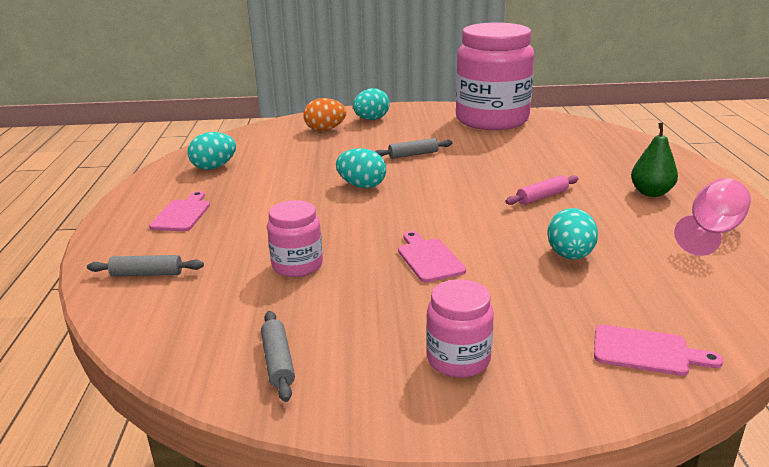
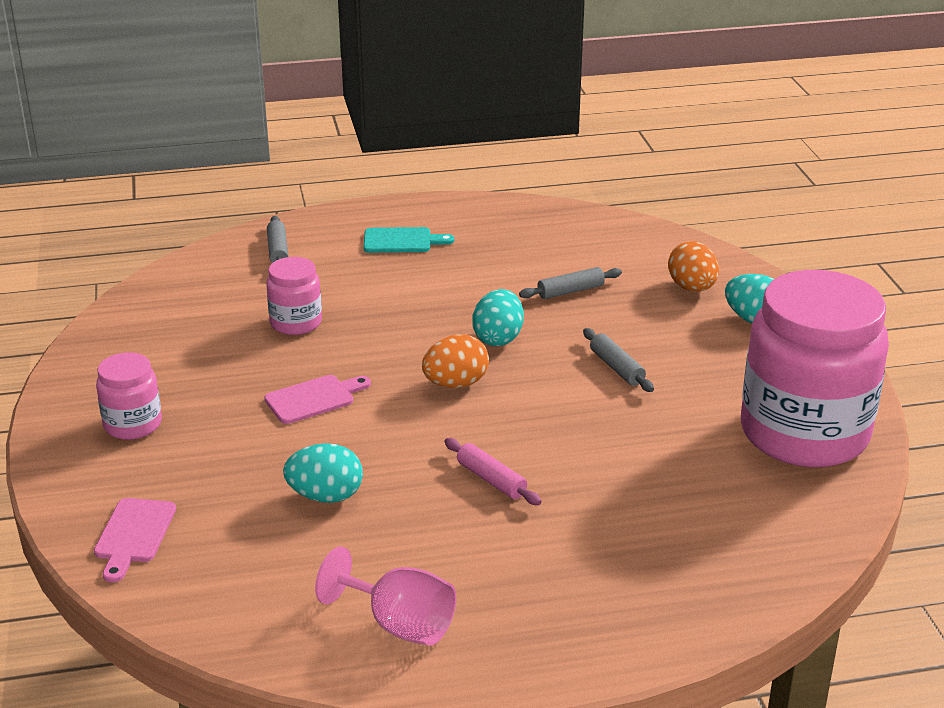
camera: 80 degrees right, 5 degrees up
(182, 214) = (401, 241): pink cutting board -> turquoise cutting board
(214, 167) = (531, 234): turquoise egg -> none
(278, 362) = (139, 337): grey rolling pin -> grey rolling pin (570, 291)
(420, 203) = (455, 384): none -> orange egg
(651, 193) = (526, 583): green pear -> none

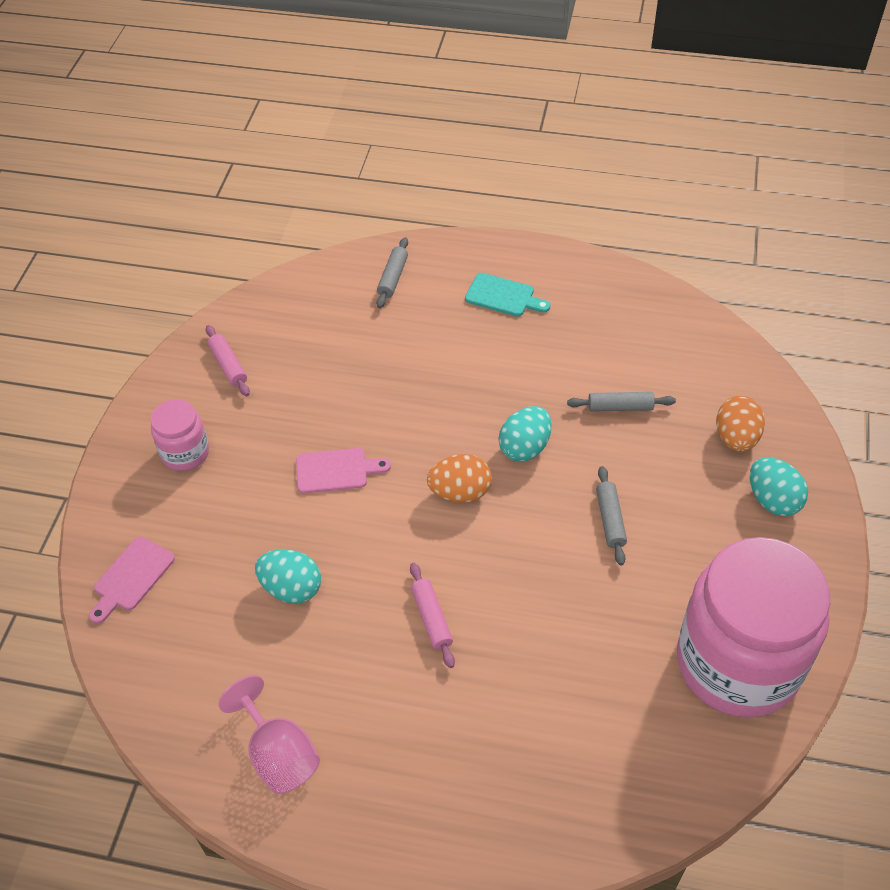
camera: 25 degrees right, 20 degrees up
(138, 349) = (228, 365): none -> pink rolling pin
(296, 323) = (365, 373): pink jar -> none

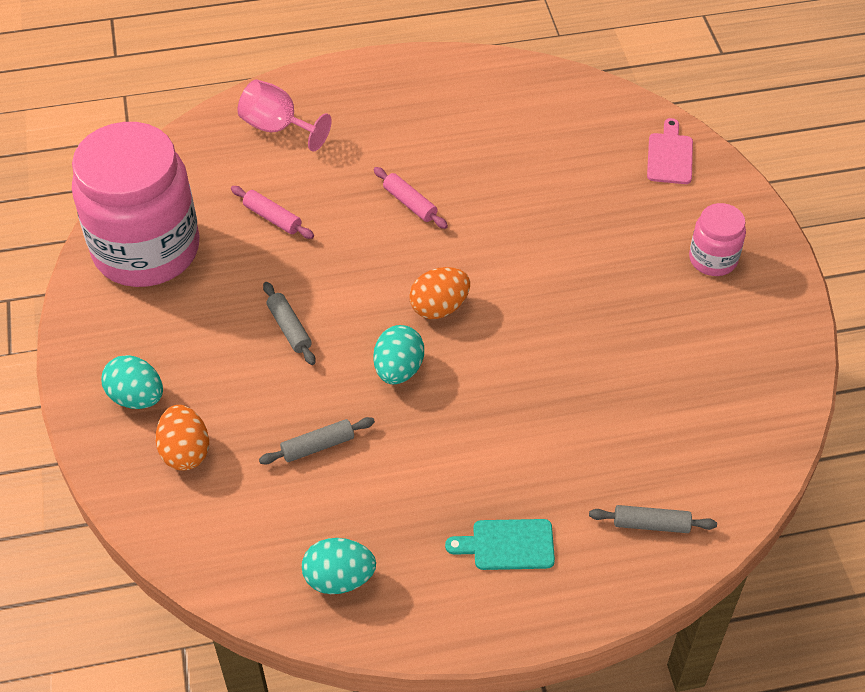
camera: 155 degrees right, 0 degrees up
(228, 365) = (746, 354): pink rolling pin -> pink rolling pin (272, 218)
(278, 754) = (472, 92): pink goblet -> pink goblet (278, 128)
(291, 588) = (537, 188): turquoise egg -> turquoise egg (339, 578)
(336, 471) = (564, 289): pink cutting board -> none
(393, 278) = (651, 524): grey rolling pin -> grey rolling pin turned 75 degrees counterclockwise

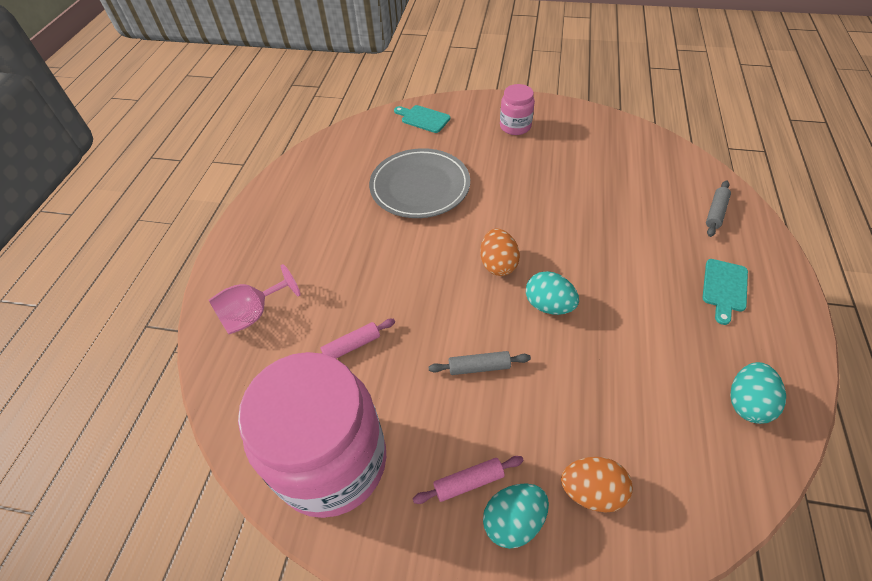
camera: 65 degrees left, 0 degrees up
(318, 446) = (610, 381): grey rolling pin -> none
(410, 203) = (388, 252): pink rolling pin -> pink rolling pin (468, 482)
(532, 196) = (420, 187): none -> grey plate
(670, 156) = (423, 118): pink cutting board -> turquoise cutting board

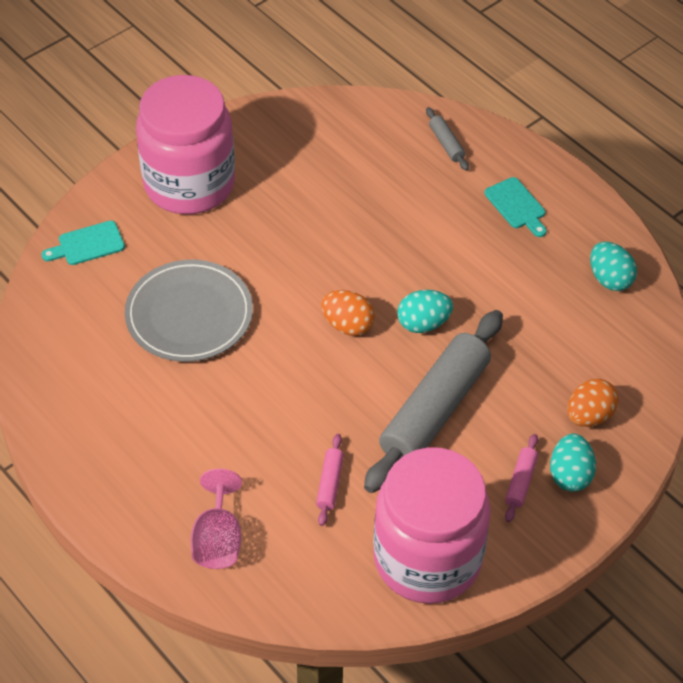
camera: 55 degrees left, 0 degrees up
(479, 367) = (435, 410): grey rolling pin -> grey rolling pin, size x2.45
(515, 126) = (189, 184): pink jar -> pink jar, size x2.21

